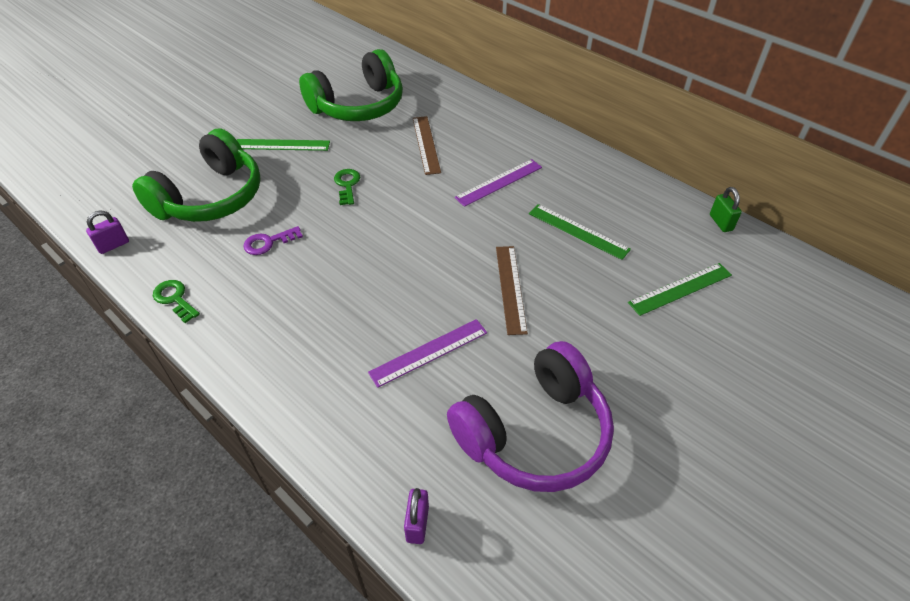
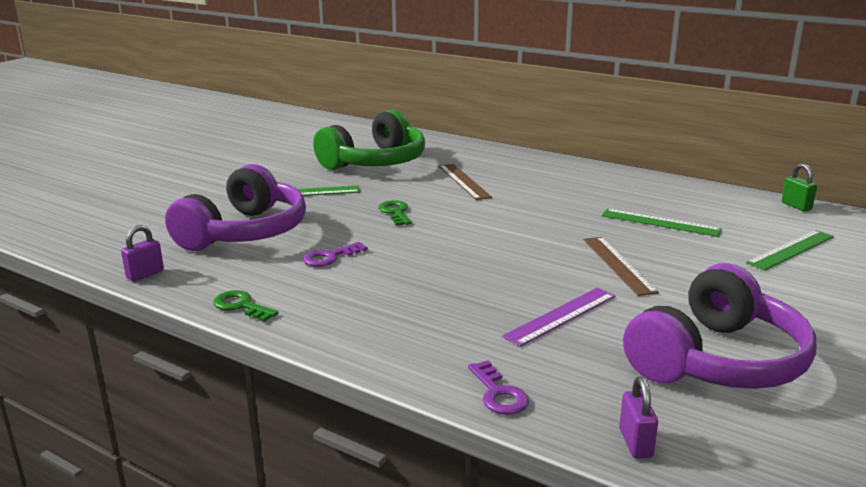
camera: 10 degrees left, 25 degrees down
(210, 197) = (244, 232): green headphones -> purple headphones
(335, 444) = (498, 394): none -> purple key
(499, 182) = (556, 199): purple ruler -> none

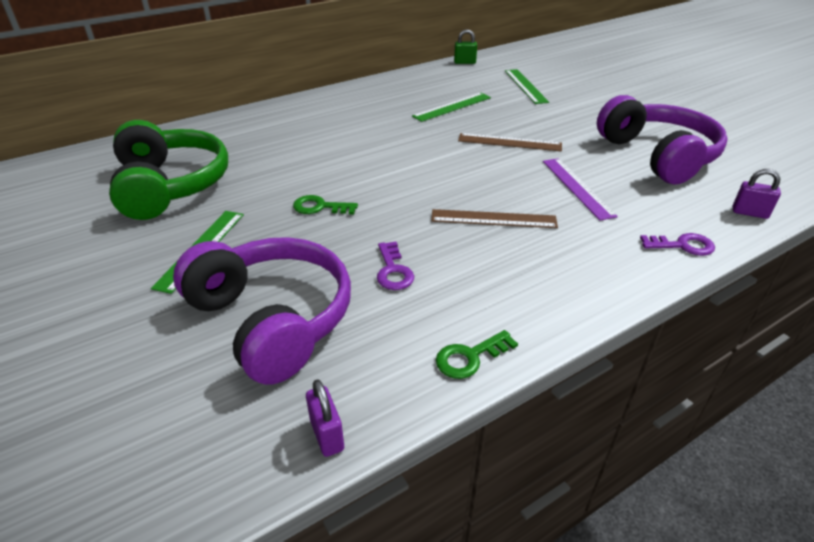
camera: 65 degrees left, 15 degrees up
(463, 181) = (285, 154): brown ruler -> brown ruler (493, 219)

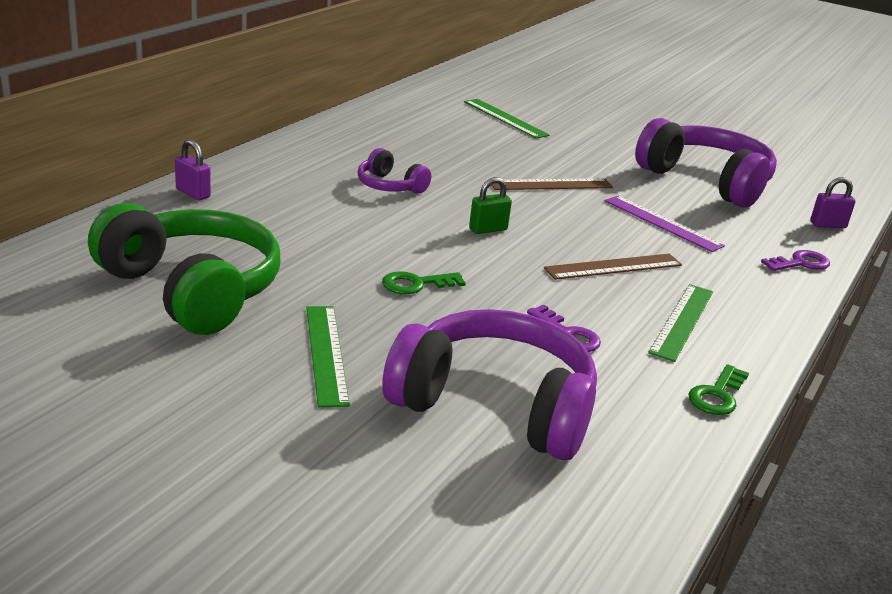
camera: 30 degrees left, 10 degrees down
(327, 435) = (661, 489): purple padlock -> purple padlock (193, 193)
(381, 129) = (390, 186): none -> purple headphones
(452, 107) = (447, 151): green ruler -> green ruler (682, 321)
(464, 62) = (405, 94): green padlock -> green padlock (488, 229)

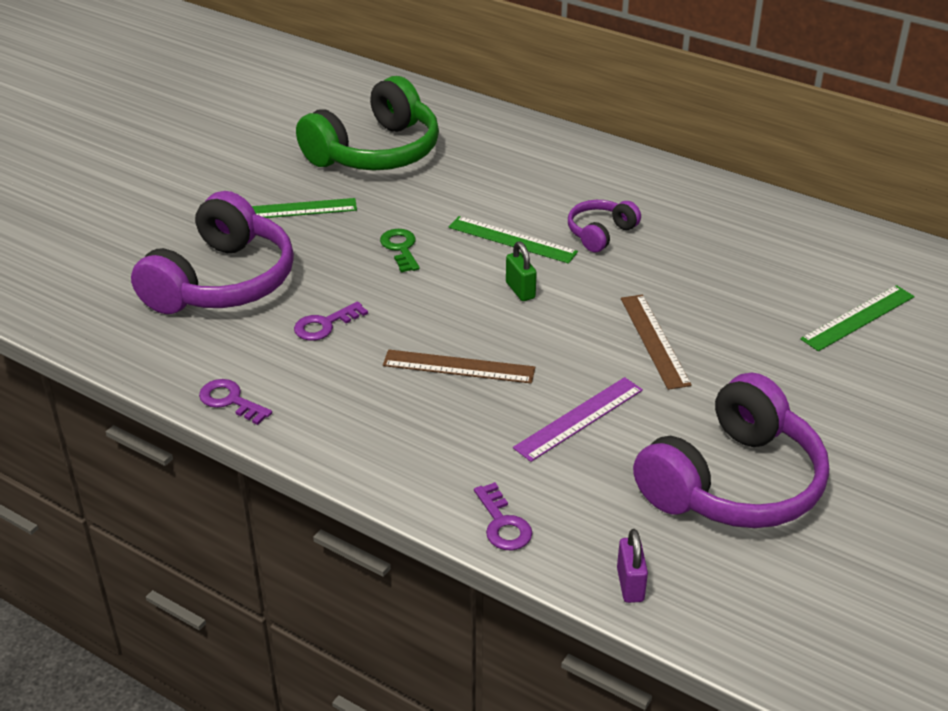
camera: 95 degrees right, 10 degrees up
(193, 193) = (540, 137): purple padlock -> none
(614, 267) = (458, 367): brown ruler -> brown ruler turned 60 degrees counterclockwise
(682, 321) = (354, 399): green ruler -> green ruler (512, 239)
(717, 395) = (230, 401): green key -> purple key

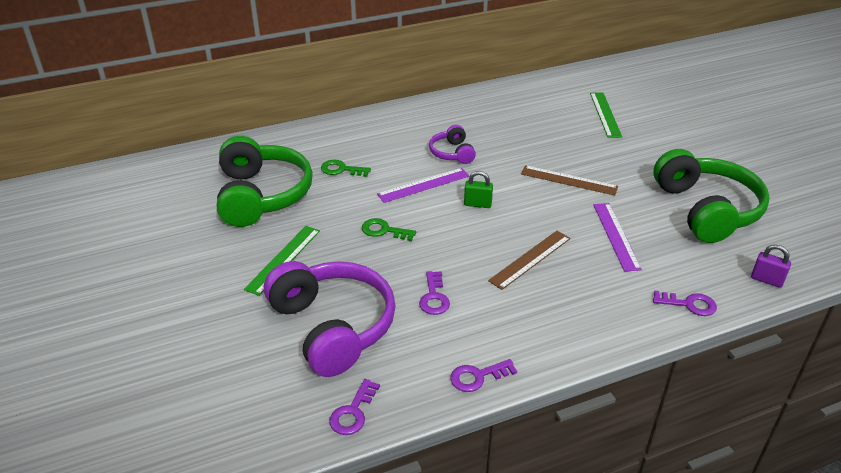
camera: 55 degrees left, 0 degrees up
(119, 343) = (353, 412): none -> purple key
(475, 177) = (341, 169): none -> green key
(512, 239) = (423, 185): green ruler -> purple ruler
(733, 482) = (706, 210): purple headphones -> green headphones

